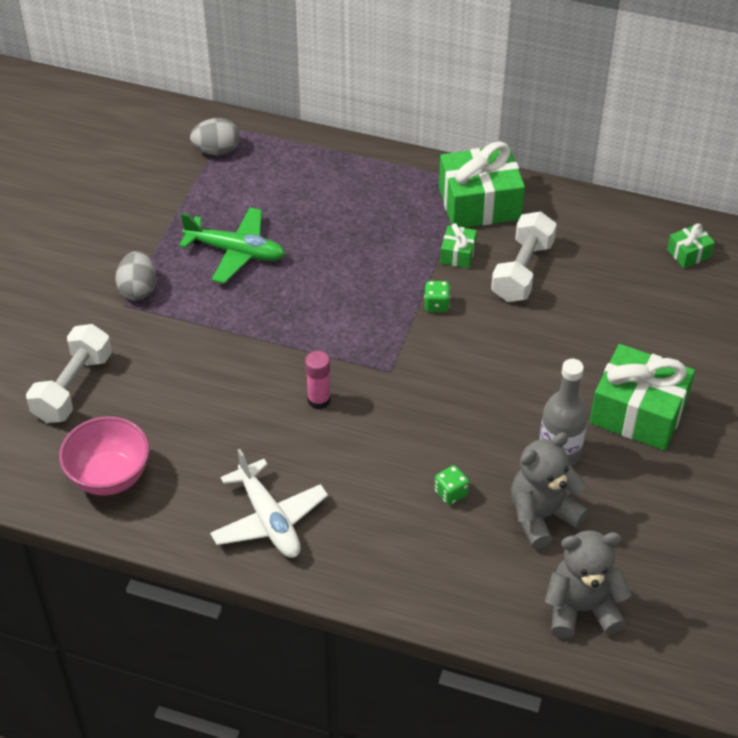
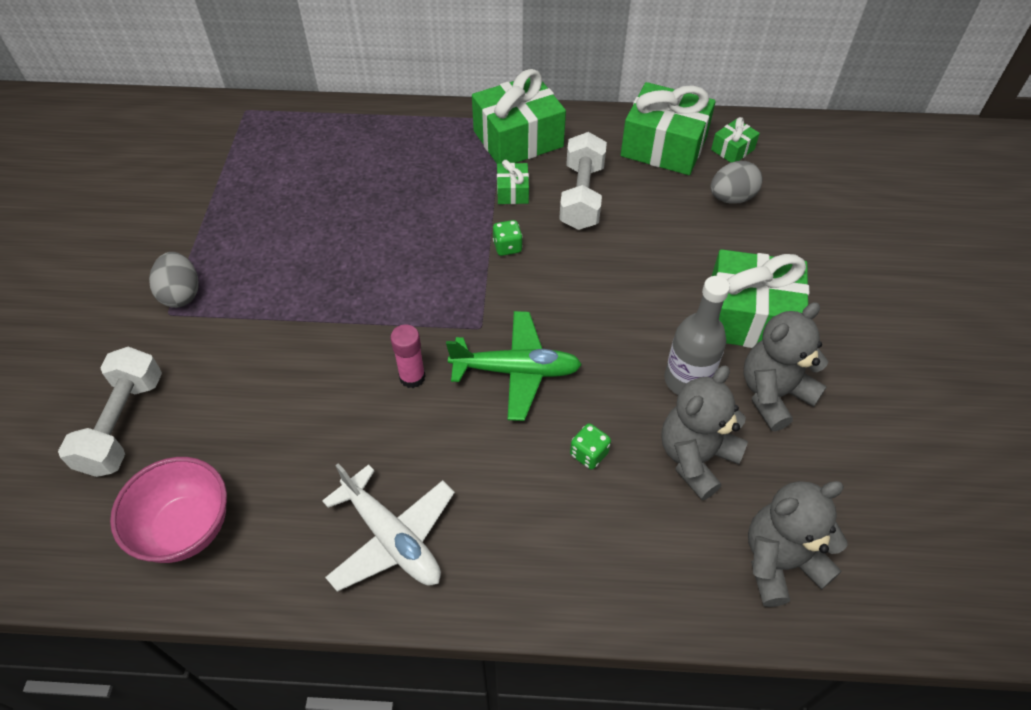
camera: 15 degrees left, 5 degrees up
(216, 151) = (239, 135): grey egg -> grey egg (731, 198)
(236, 252) = (282, 233): green plane -> green plane (516, 371)
(621, 237) = (664, 146): none -> green gift
(632, 481) = (773, 394): none -> grey teddy bear

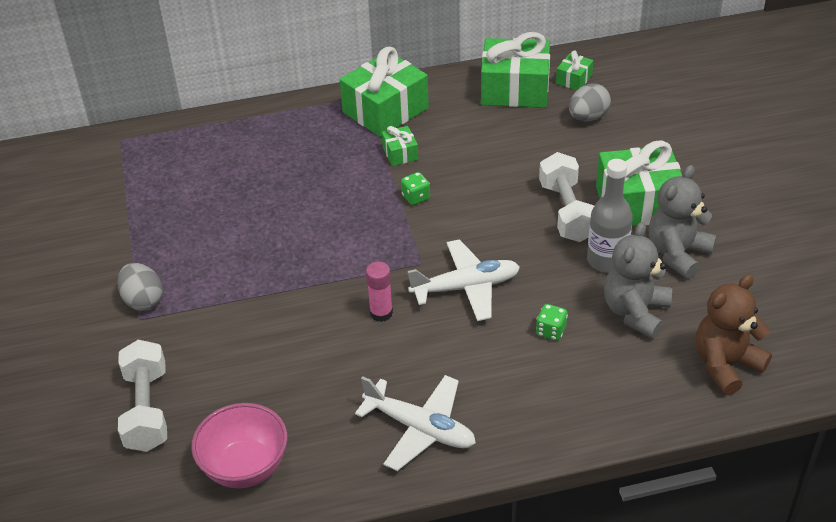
camera: 15 degrees left, 10 degrees down
(516, 371) = (466, 287): green plane -> white plane
(582, 196) = (462, 144): white dumbbell -> white dumbbell (567, 212)
(780, 562) = (725, 365): grey teddy bear -> brown teddy bear

